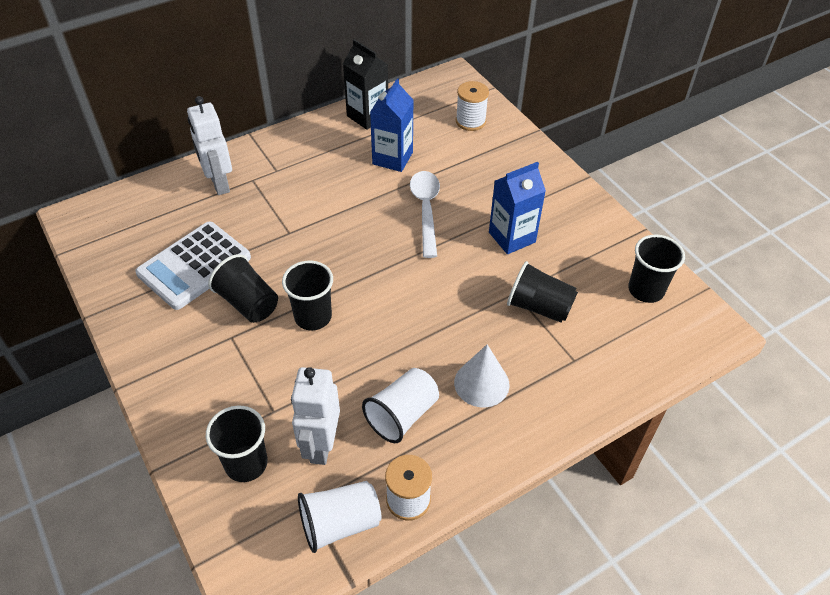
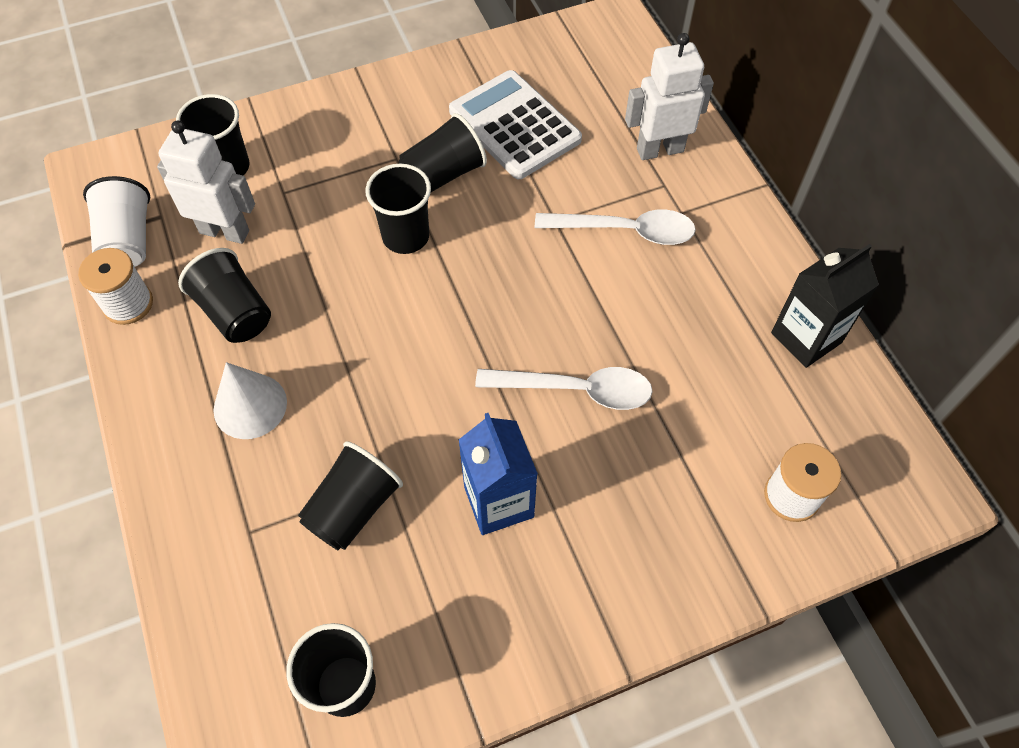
camera: 100 degrees right, 10 degrees up
(295, 196) = (626, 231): none -> white spoon
(392, 158) = (698, 360): blue carton -> none
(402, 415) = (235, 312): white cup -> black cup

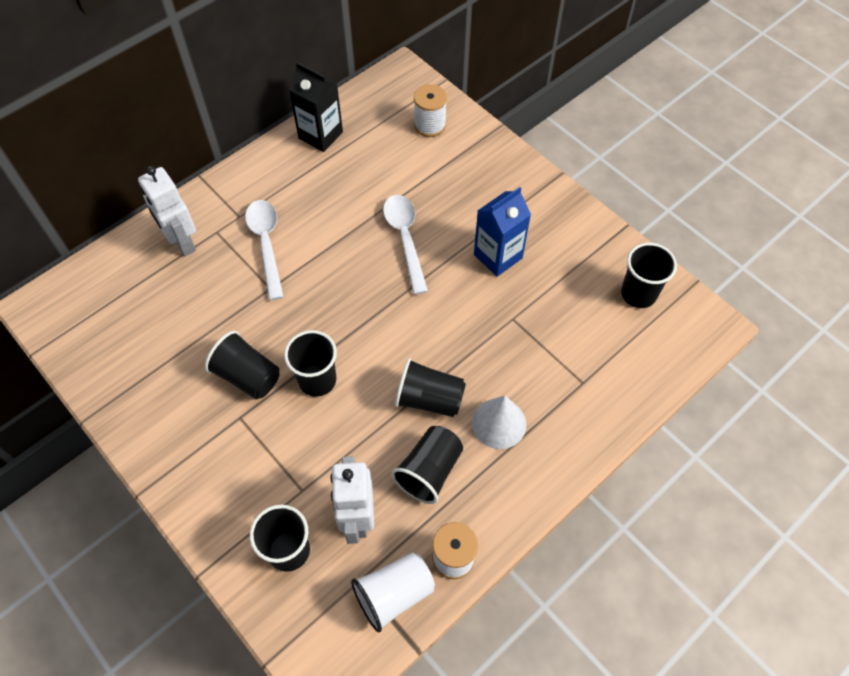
camera: 110 degrees left, 0 degrees up
(353, 508) = (539, 330): black cup -> black cup (429, 399)
(514, 125) = (181, 343): white calculator -> none

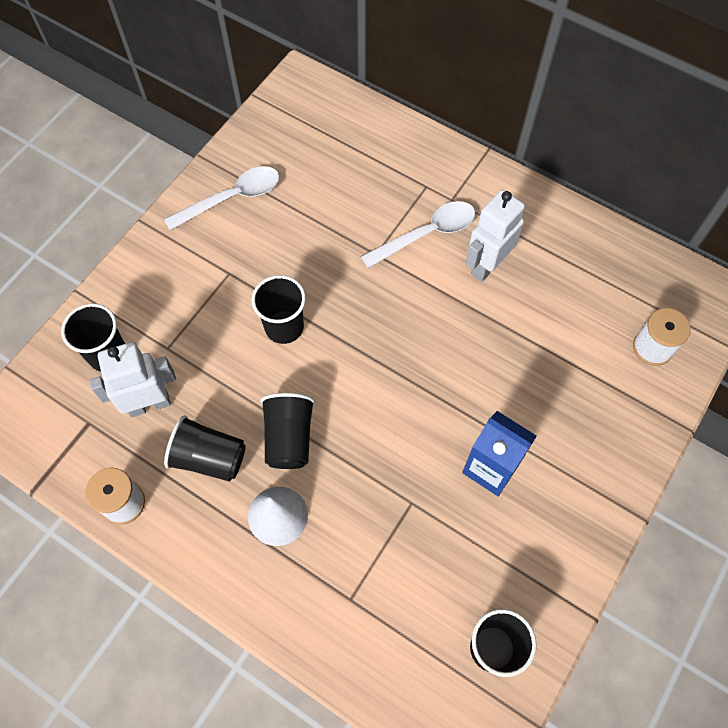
camera: 75 degrees right, 5 degrees up
(182, 242) = (404, 162): white robot -> white robot (486, 265)
(247, 376) = (273, 265): black cup -> none
(320, 135) = (588, 240): black carton -> none
(394, 594) = (80, 457): white cup -> none
(405, 238) = (480, 363): white spoon -> white spoon (232, 198)

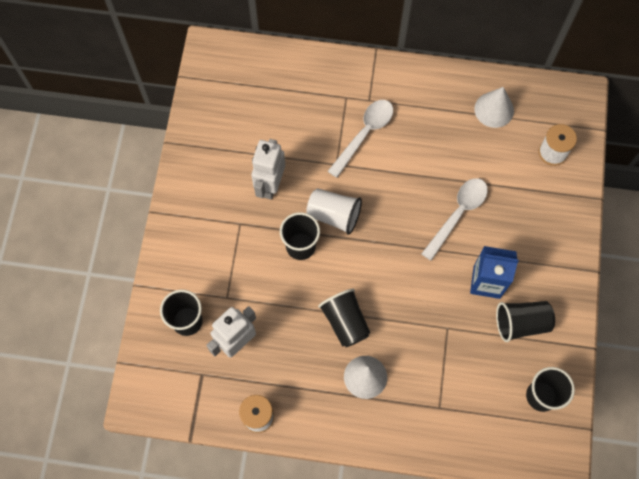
camera: 25 degrees left, 5 degrees up
(209, 458) = (299, 360): black cup -> black cup (521, 323)
(232, 198) = (211, 165): white spoon -> white spoon (458, 214)
(342, 309) = (334, 215): none -> white cup
(486, 265) = (417, 140): white robot -> white robot (270, 185)
(600, 268) = (494, 109): none -> white cone

